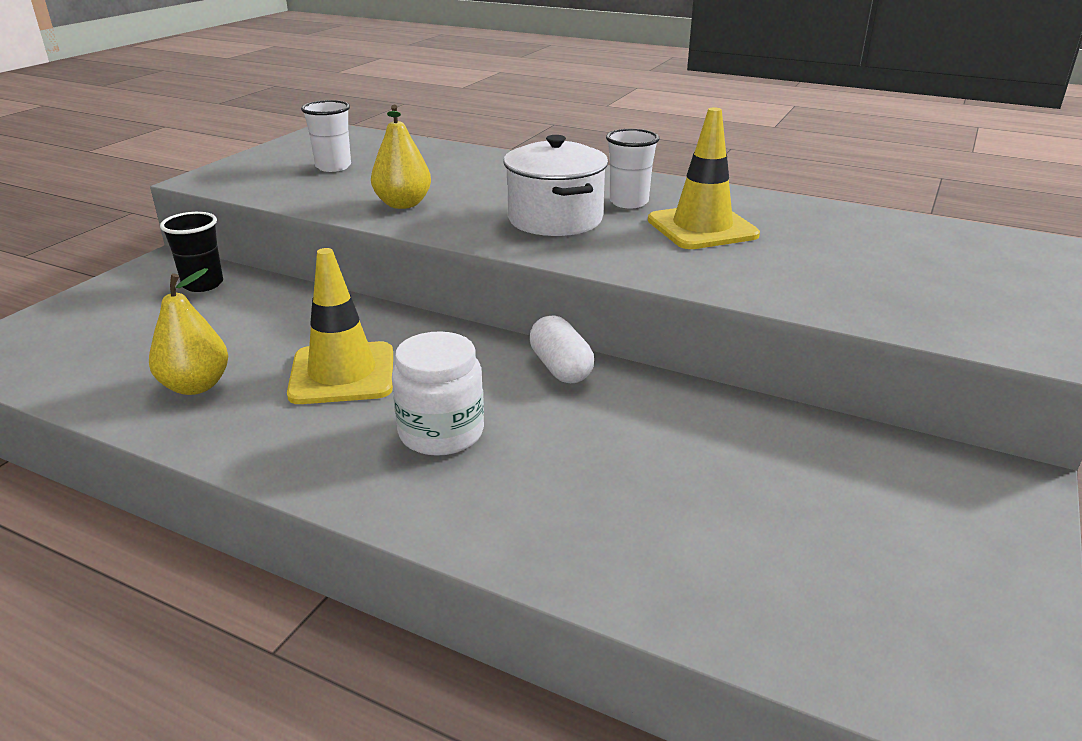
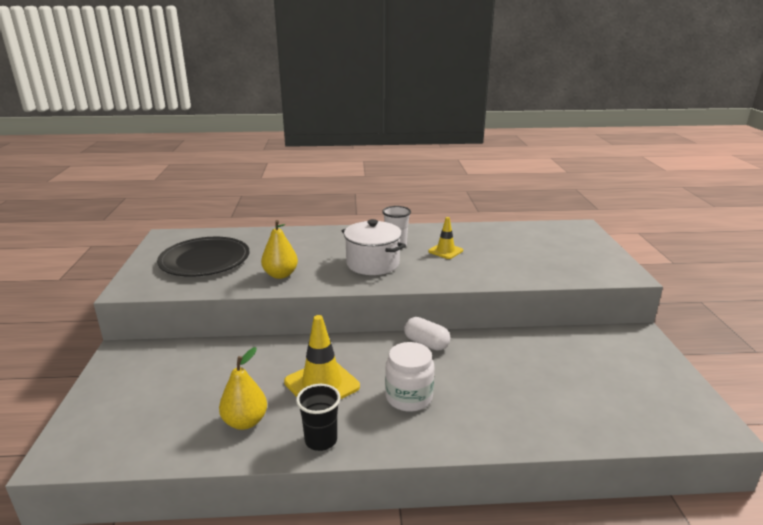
camera: 30 degrees left, 5 degrees down
(203, 284) = (168, 358): black cup -> black cup (321, 440)
(333, 167) = (205, 260): white cup -> black plate
(702, 228) = (445, 251): yellow traffic cone -> yellow traffic cone, size x0.59

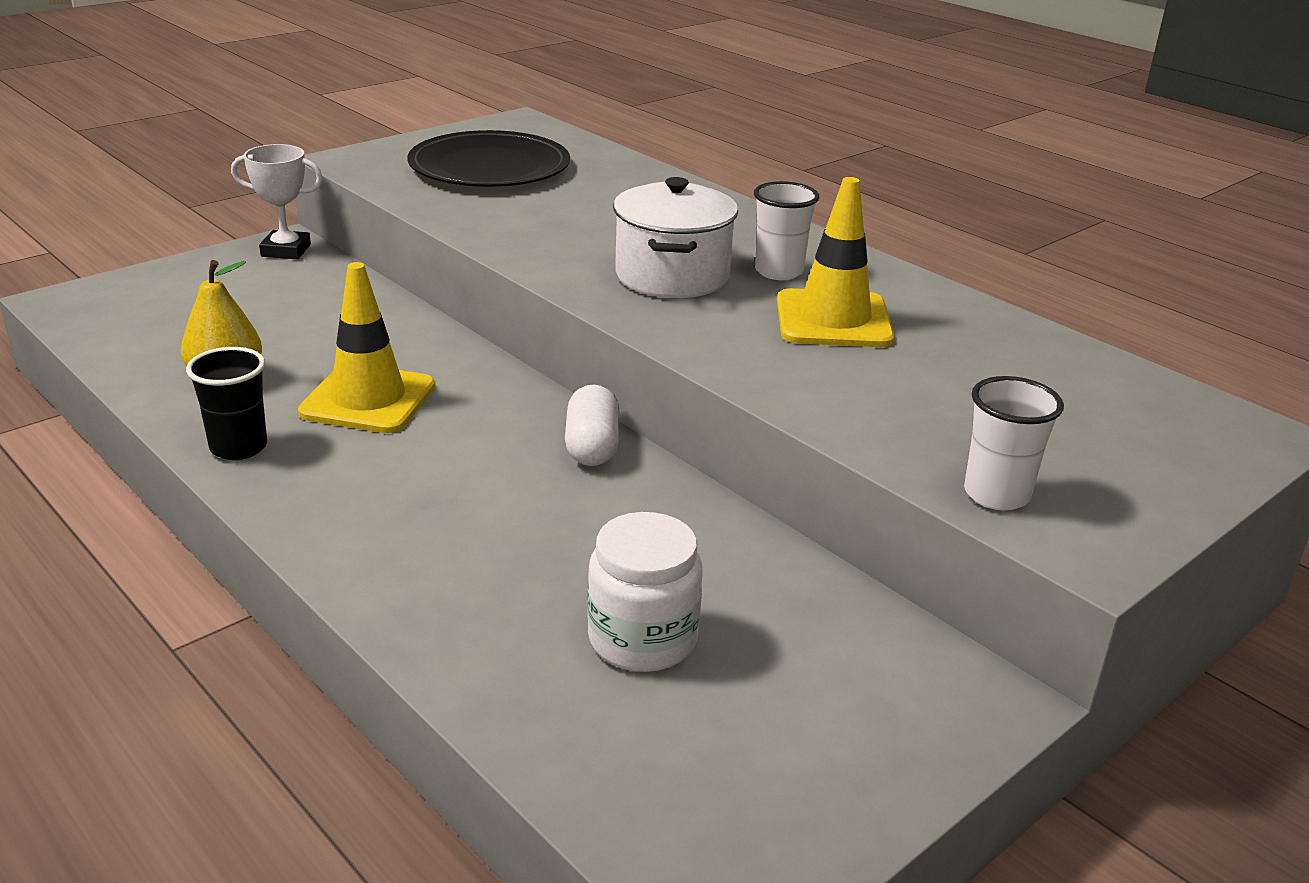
camera: 50 degrees right, 5 degrees up
(130, 354) = (286, 250): none -> white trophy
(280, 275) = (523, 226): yellow pear -> none
(409, 397) = (416, 482): white jar -> white jar (642, 639)
(445, 251) = (833, 320): yellow traffic cone -> yellow traffic cone, size x1.69
(586, 274) = (996, 494): none -> white cup

